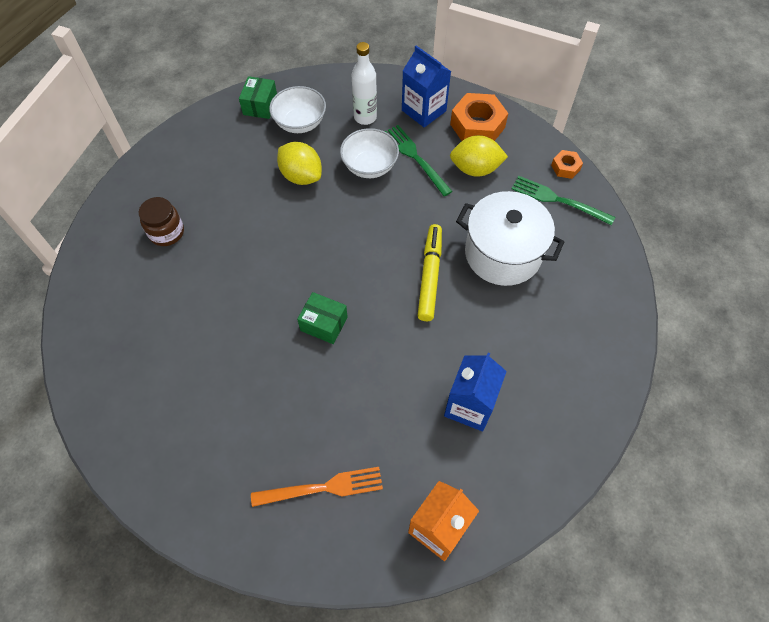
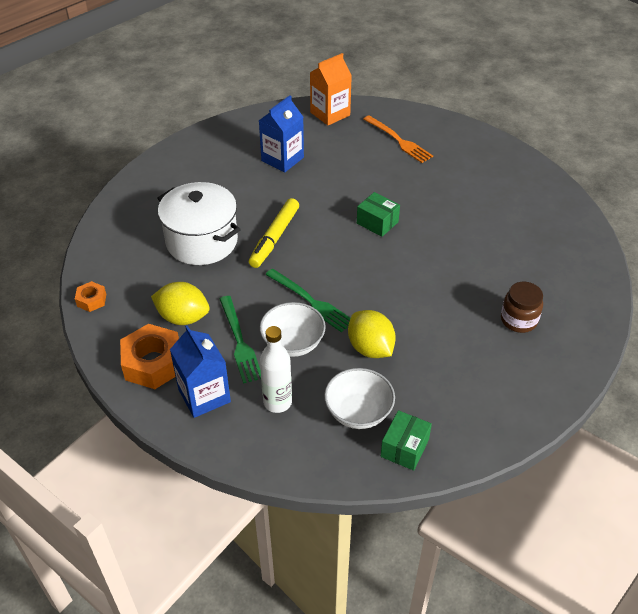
camera: 165 degrees left, 15 degrees down
(323, 487) = (399, 141): orange fork -> orange fork turned 135 degrees counterclockwise
(557, 200) = (122, 273): green fork -> green fork (311, 302)

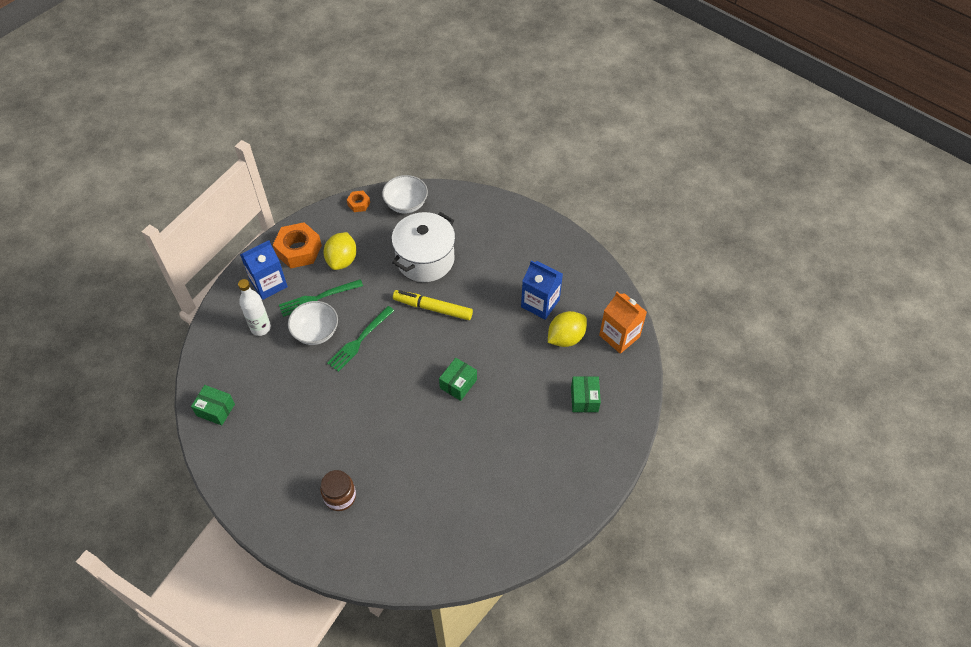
camera: 85 degrees right, 10 degrees up
(358, 412) = (249, 379): white bowl -> white bowl (406, 204)
(370, 348) = (310, 384): yellow lemon -> yellow lemon (565, 338)
(399, 141) = (584, 399): orange fork -> green box

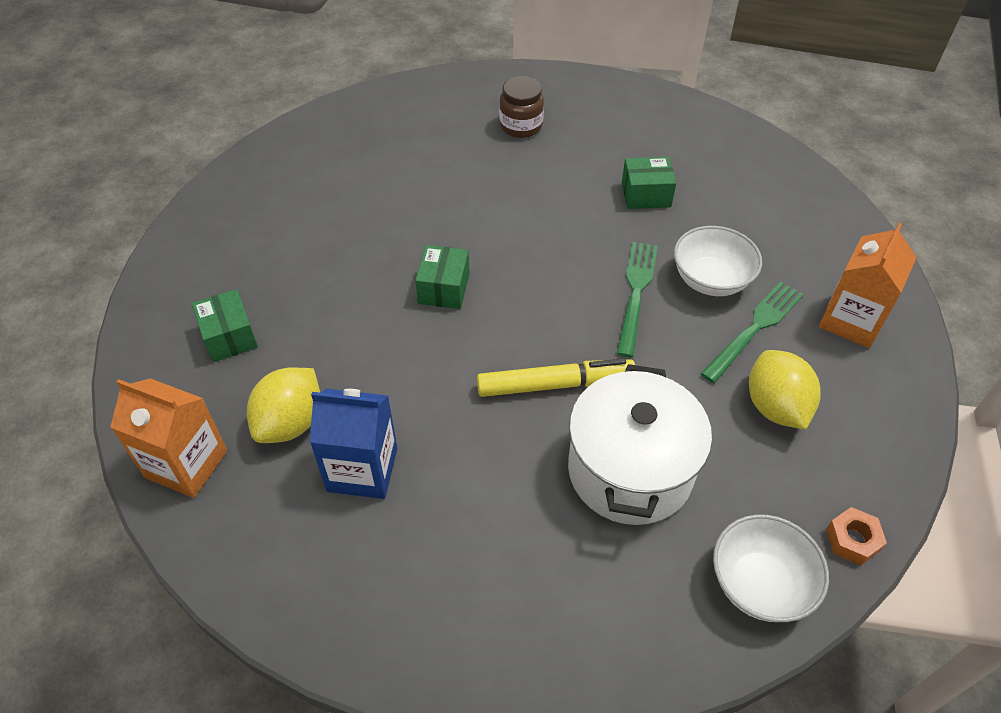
camera: 155 degrees right, 5 degrees down
(215, 410) = (748, 151): green box -> green box (646, 195)
(260, 328) = (795, 257): white bottle -> none
(268, 284) = (851, 320): blue carton -> orange carton
(298, 250) = (865, 395): orange nut -> none

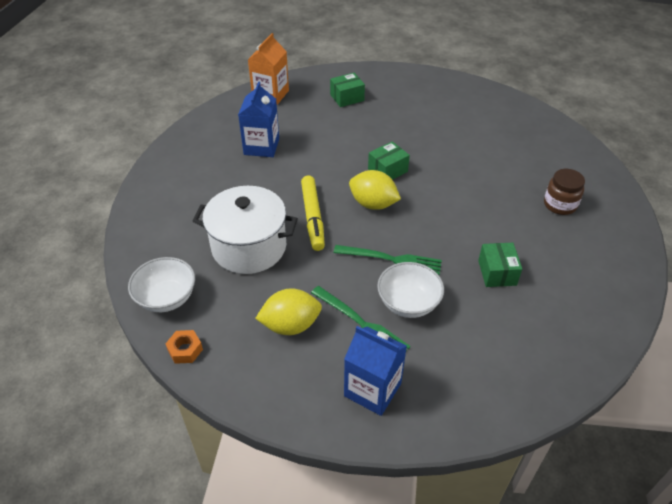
camera: 90 degrees right, 5 degrees down
(290, 422) = (291, 122): yellow lemon -> yellow lemon (373, 204)
(444, 288) = (387, 170): green box -> green box turned 45 degrees counterclockwise
(851, 320) = (372, 389): orange carton -> blue carton

